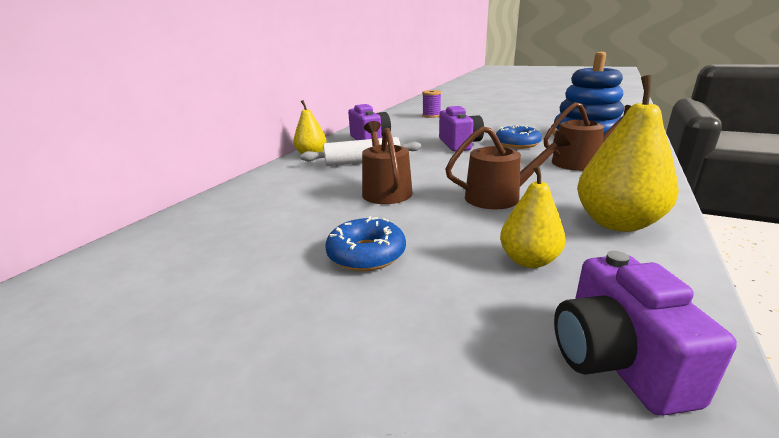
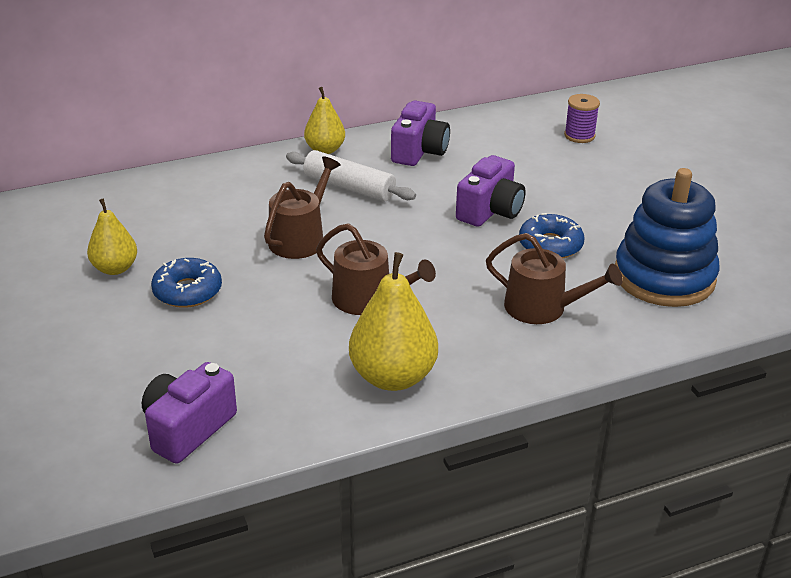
camera: 40 degrees right, 10 degrees up
(528, 260) = (266, 359): yellow pear -> yellow pear (115, 268)

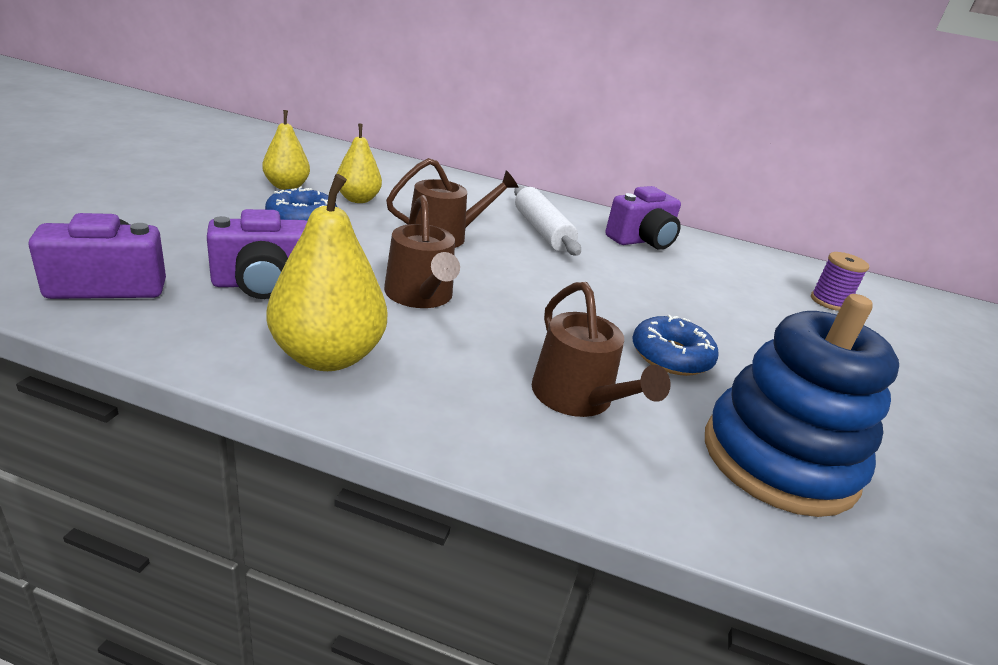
camera: 35 degrees right, 5 degrees down
(325, 150) = (562, 206): yellow pear -> yellow pear (358, 199)
(490, 211) = (646, 302): purple camera -> purple camera (263, 284)

